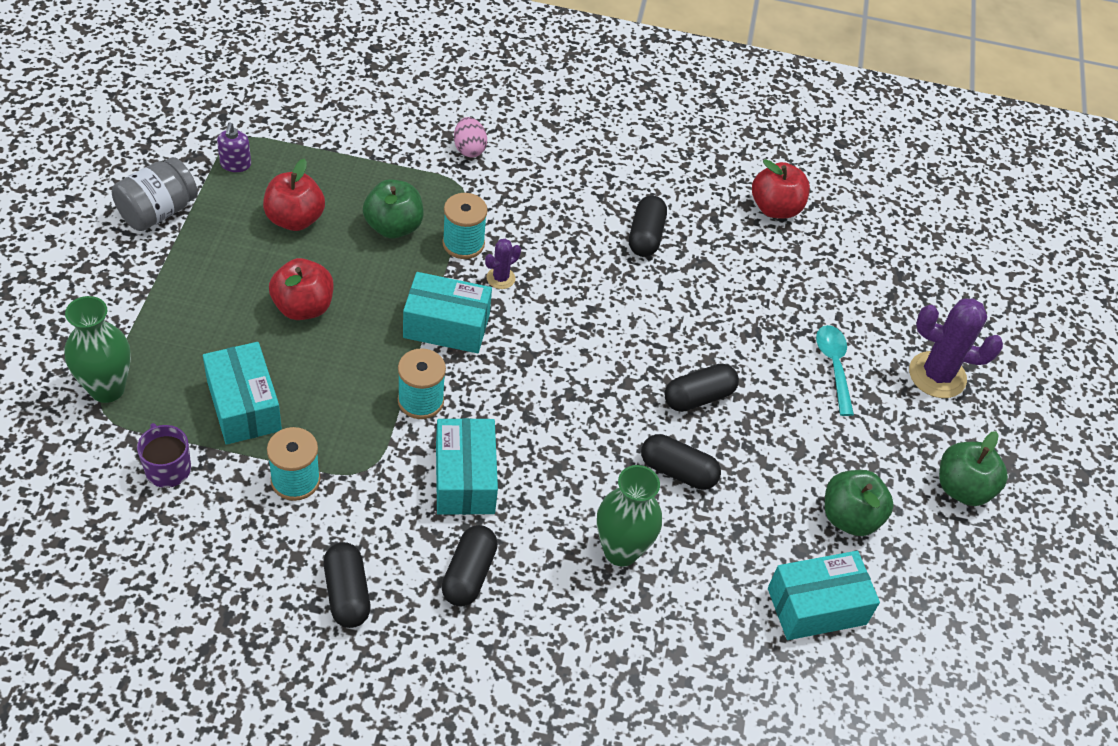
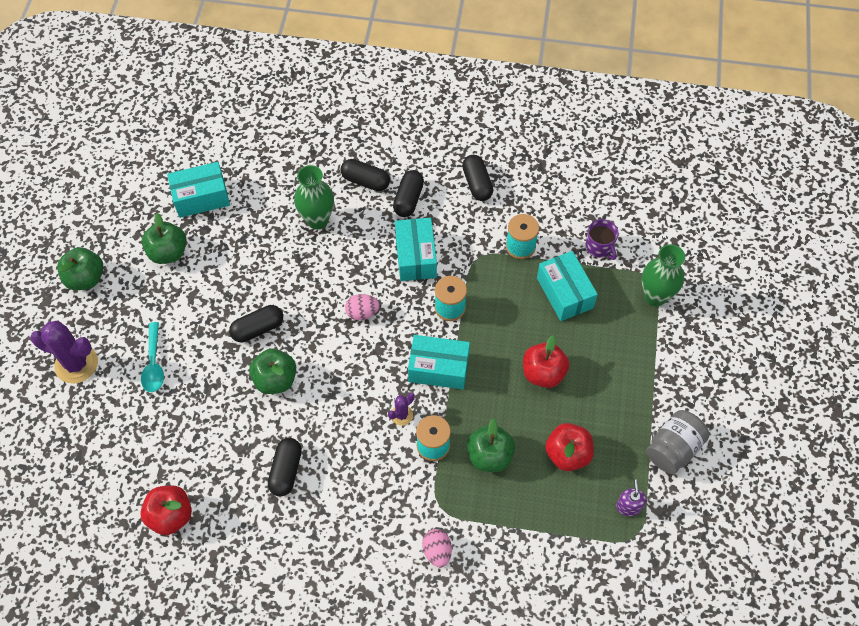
camera: 175 degrees left, 10 degrees up
(549, 405) = (362, 313): none -> pink egg
(667, 333) = (275, 379): none -> green apple
(677, 471) = (278, 273): black capsule -> black capsule (365, 181)

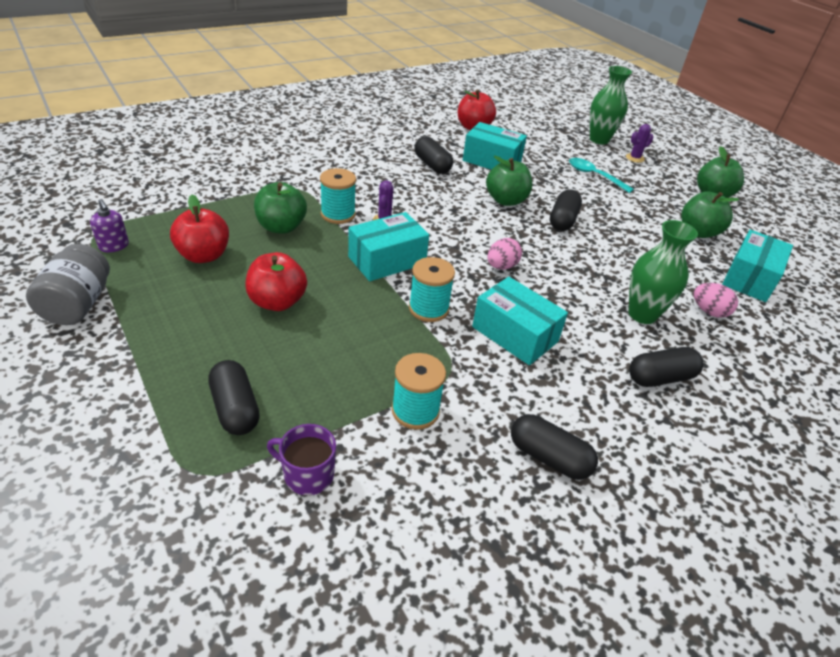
camera: 135 degrees right, 20 degrees down
(76, 364) = (635, 158): purple cactus -> purple cactus, size x0.50
(408, 199) = (595, 386): black capsule -> black capsule (235, 408)
(437, 551) = (277, 169): pink egg -> pink egg (709, 311)
(564, 293) = (313, 388): turquoise box -> turquoise box (492, 161)
(655, 296) = (178, 452): green vase -> green vase (599, 140)

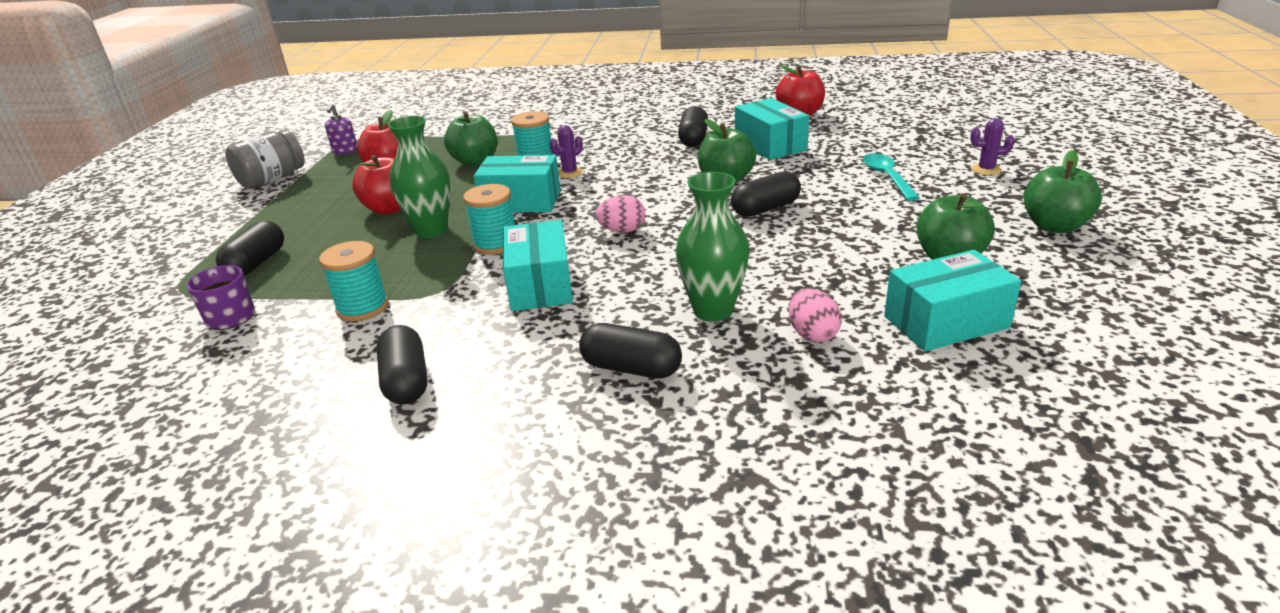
camera: 45 degrees right, 10 degrees down
(599, 140) = (961, 145): green vase -> green vase (431, 230)

